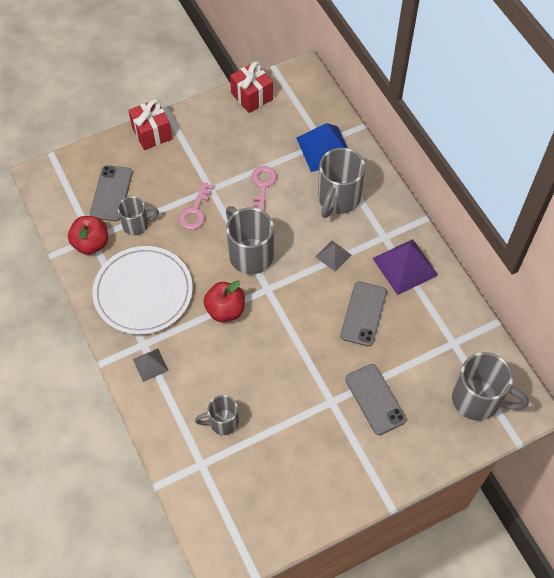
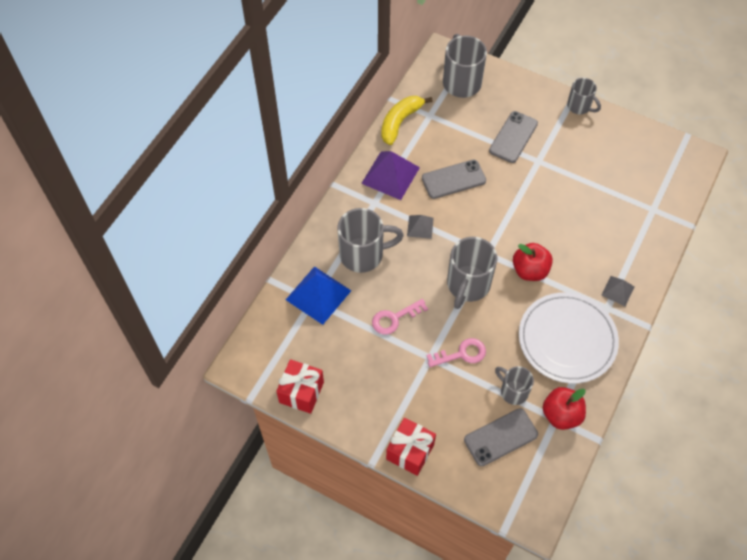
camera: 125 degrees left, 0 degrees up
(222, 422) = (614, 215): grey mug -> grey mug (579, 106)
(462, 311) = (400, 122): none -> yellow banana

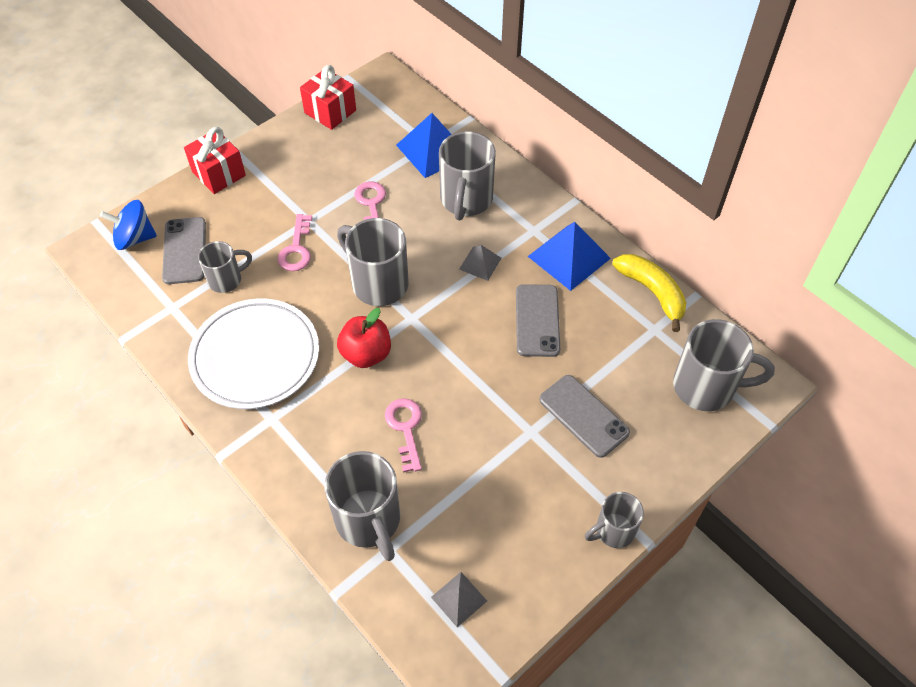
camera: 110 degrees right, 5 degrees down
(390, 175) = (569, 257): purple pyramid -> blue pyramid
(506, 484) = (134, 238): none -> blue spinning top
(561, 414) = (173, 314): red apple -> none
(572, 227) = (405, 428): none -> pink key
(618, 291) = (287, 441): grey pyramid -> grey pyramid (459, 599)
(642, 225) = (369, 520): none -> grey mug

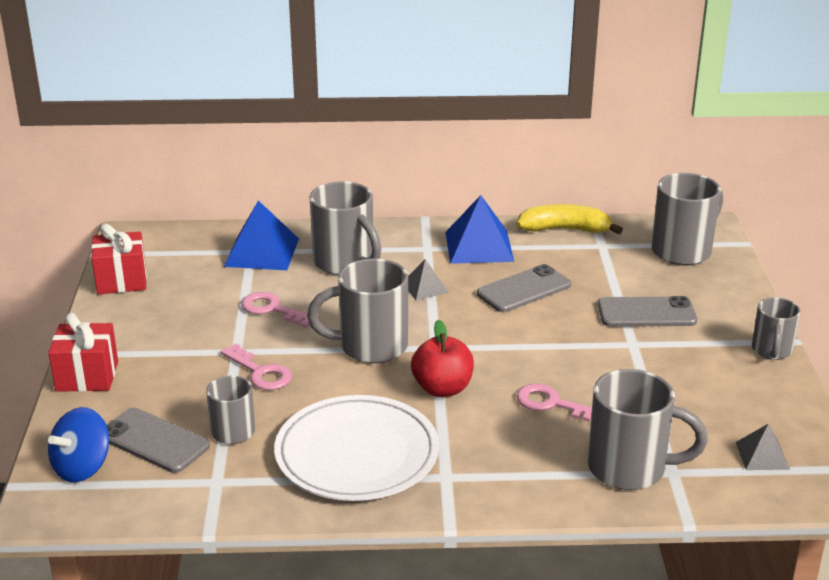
camera: 50 degrees left, 25 degrees down
(537, 320) = (523, 289): grey phone -> grey phone turned 75 degrees counterclockwise

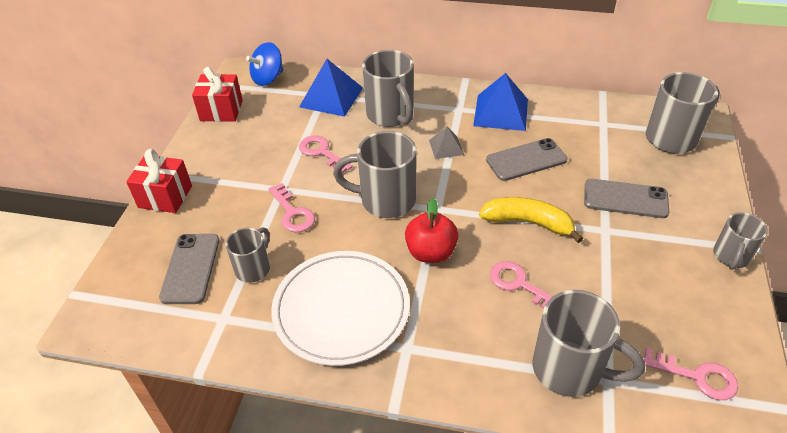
camera: 15 degrees right, 15 degrees up
(82, 467) = (130, 285): blue spinning top -> blue spinning top (268, 78)
(153, 441) = (190, 268): grey phone -> grey phone turned 45 degrees clockwise
(565, 229) = (576, 104): yellow banana -> yellow banana (528, 223)
(762, 455) = (697, 377): grey pyramid -> pink key

